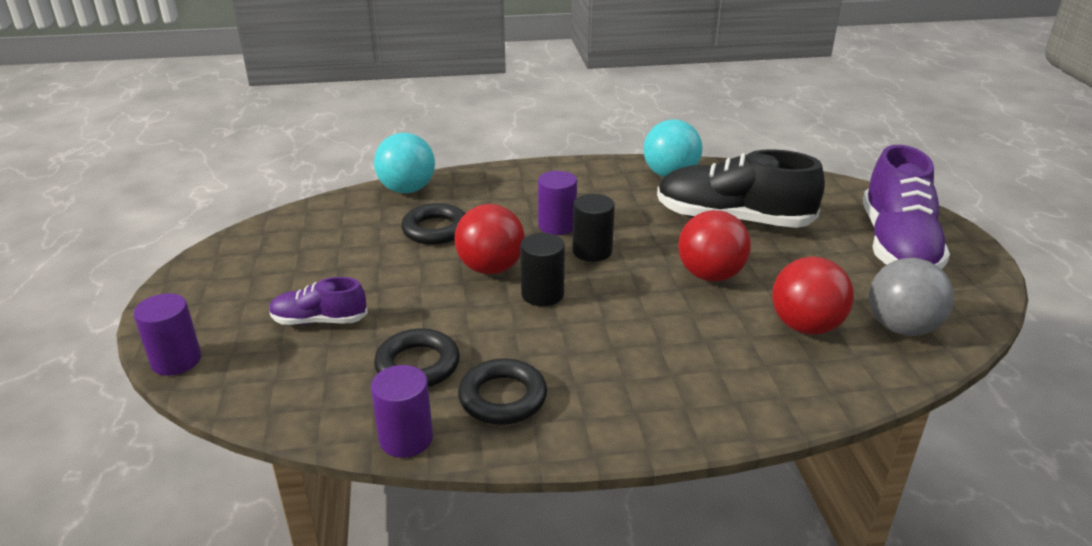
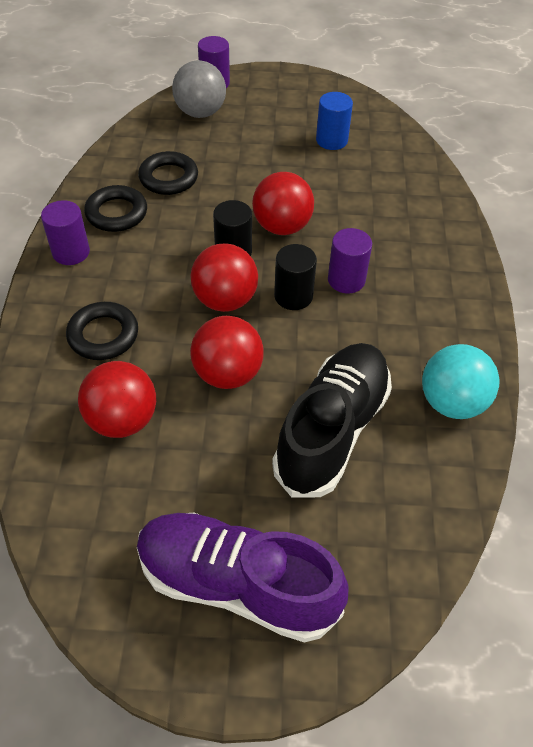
camera: 100 degrees right, 20 degrees up
(319, 320) = (237, 137): purple shoe -> none
(326, 251) = (331, 140): none -> blue cylinder
(406, 439) = (99, 168): purple cylinder -> purple cylinder (71, 252)
(407, 189) = (434, 189): turquoise ball -> none
(435, 229) = (354, 200): black ring -> black ring (103, 335)
(617, 289) = (225, 300): none -> red ball
(901, 328) = (89, 502): grey ball -> grey ball (200, 113)

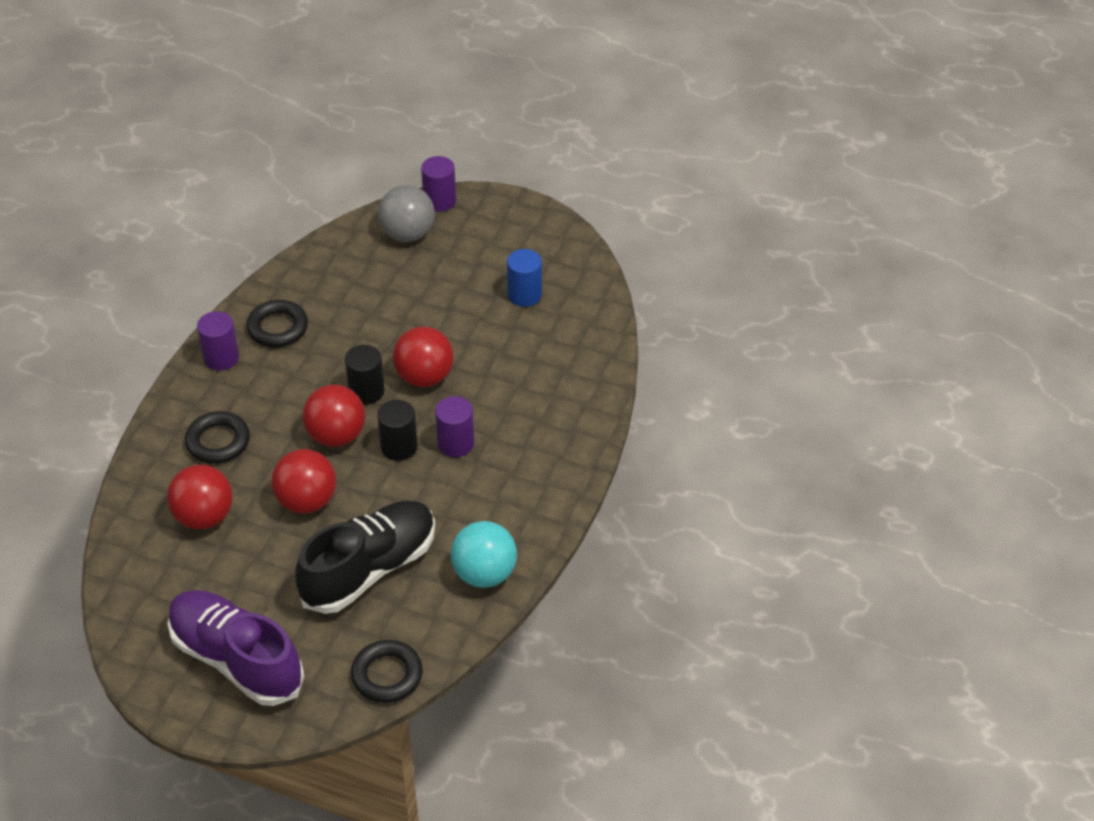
camera: 20 degrees right, 5 degrees down
(168, 178) = (342, 301): black ring -> black ring (387, 675)

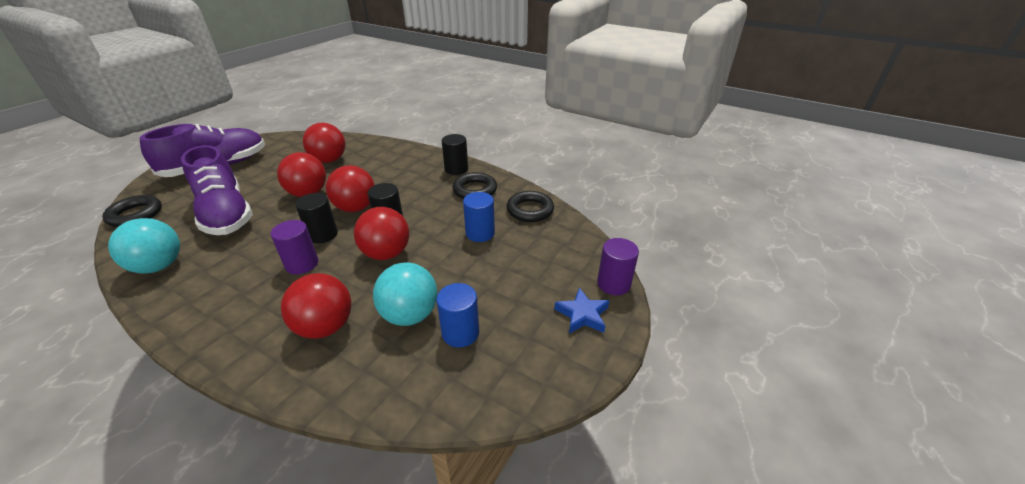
camera: 100 degrees right, 10 degrees down
(218, 441) = (384, 166): black ring -> black ring (530, 210)
(221, 358) = (456, 169): purple cylinder -> black cylinder
(369, 569) = (226, 214): black shoe -> purple shoe
(374, 307) = (480, 233): none -> blue cylinder
(407, 234) = (567, 259): grey ball -> none
(485, 220) = (582, 315): none -> blue star
(511, 333) = (410, 315): none -> turquoise ball
(539, 388) = (325, 327): none -> red ball

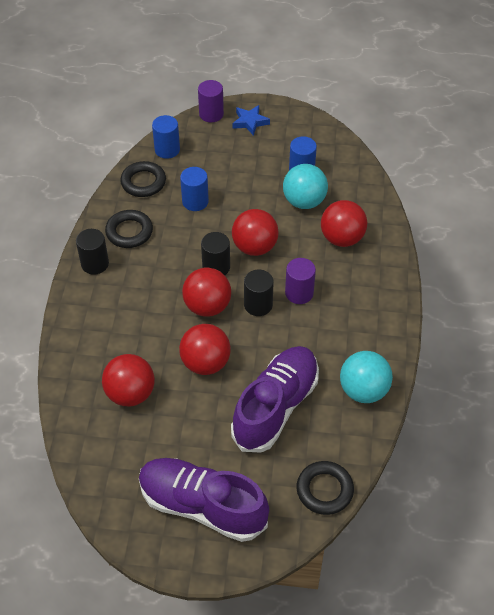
camera: 115 degrees left, 15 degrees up
(568, 235) = (167, 150): none -> blue cylinder

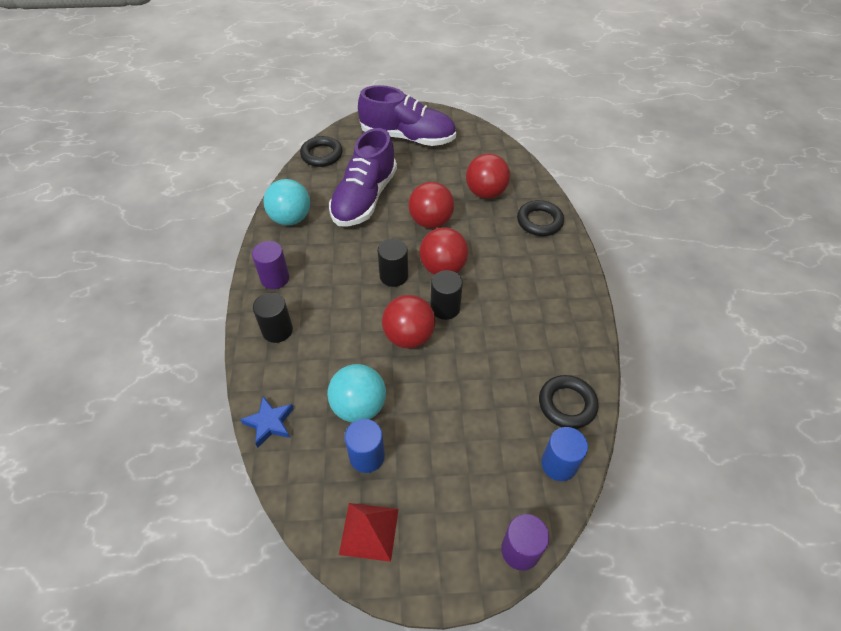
camera: 170 degrees right, 0 degrees up
(95, 264) = (571, 294): black cylinder -> black cylinder (277, 330)
(129, 232) = (553, 334): black ring -> black ring (539, 221)
(195, 201) = (493, 386): blue cylinder -> none
(250, 122) = (456, 543): blue star -> blue star (269, 423)
(299, 293) = (354, 293): purple cylinder -> purple cylinder (275, 278)
(304, 134) = (369, 531): none -> red pyramid
(342, 238) = (310, 362): red ball -> none

